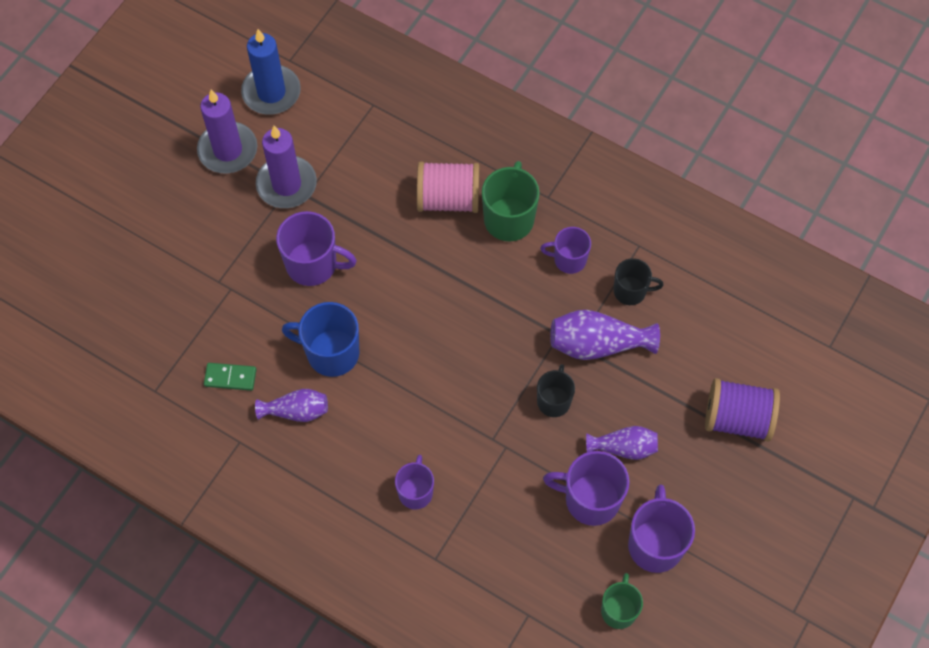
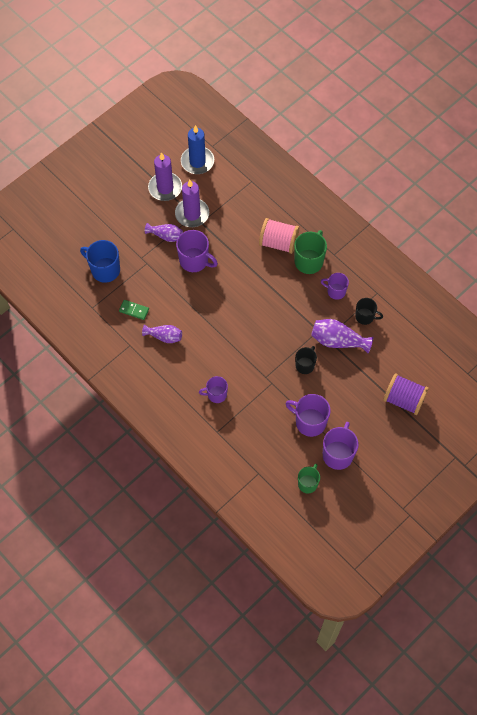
camera: 15 degrees right, 0 degrees up
(331, 353) = (191, 310): blue mug -> blue mug (105, 270)
(415, 492) = (216, 394): purple mug -> purple mug turned 120 degrees counterclockwise
(624, 448) = (336, 399): purple vase -> purple vase (166, 236)

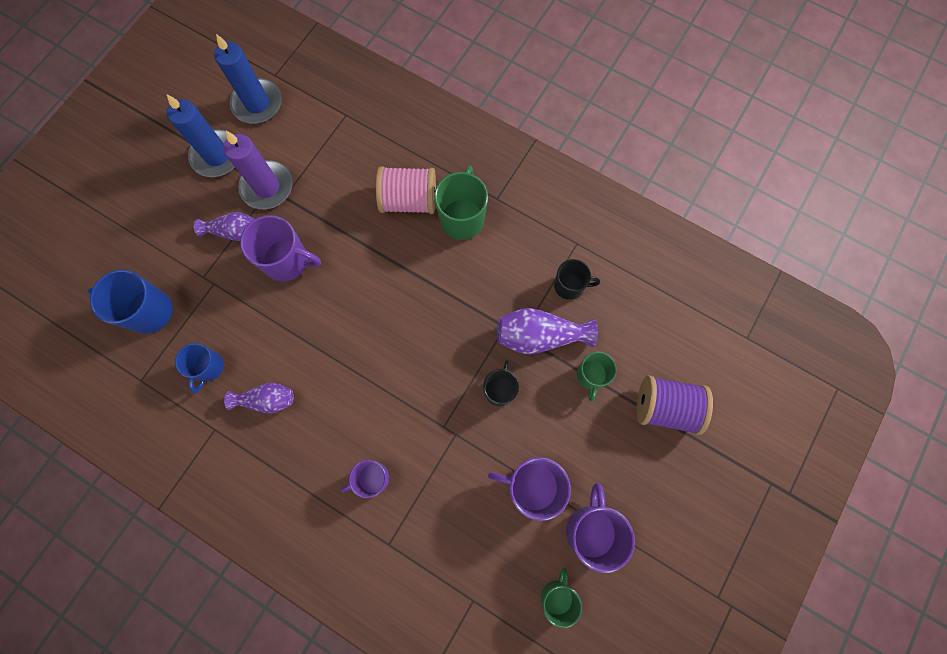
camera: 15 degrees left, 10 degrees up
(134, 310) = (209, 367): green domino -> blue mug
(165, 188) = (217, 156): purple candle -> blue candle
(335, 291) = (514, 256): purple mug -> none
(363, 371) = (591, 376): none -> green mug

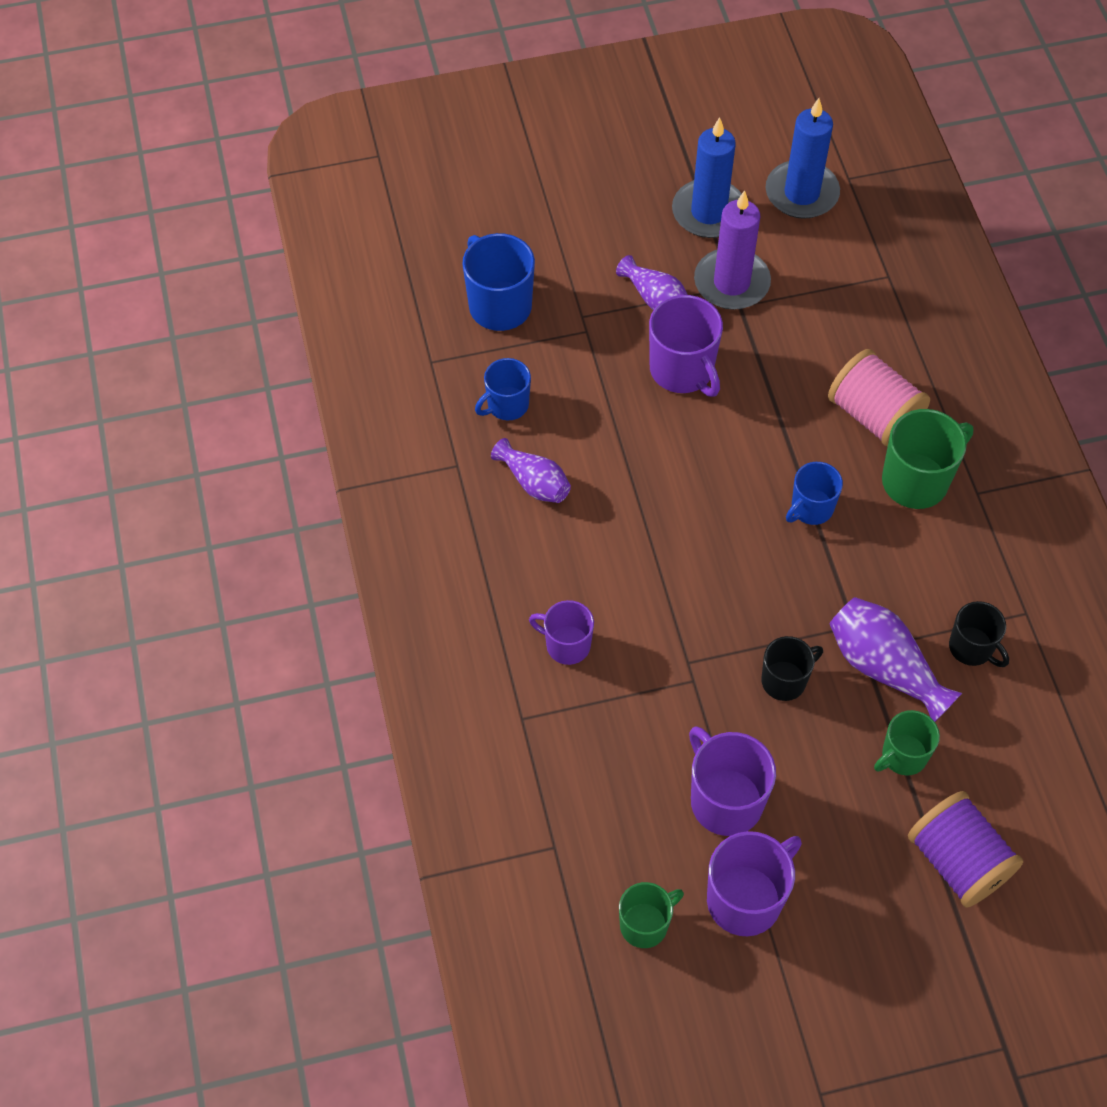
camera: 45 degrees right, 15 degrees down
(425, 281) = (811, 508): none -> blue mug

